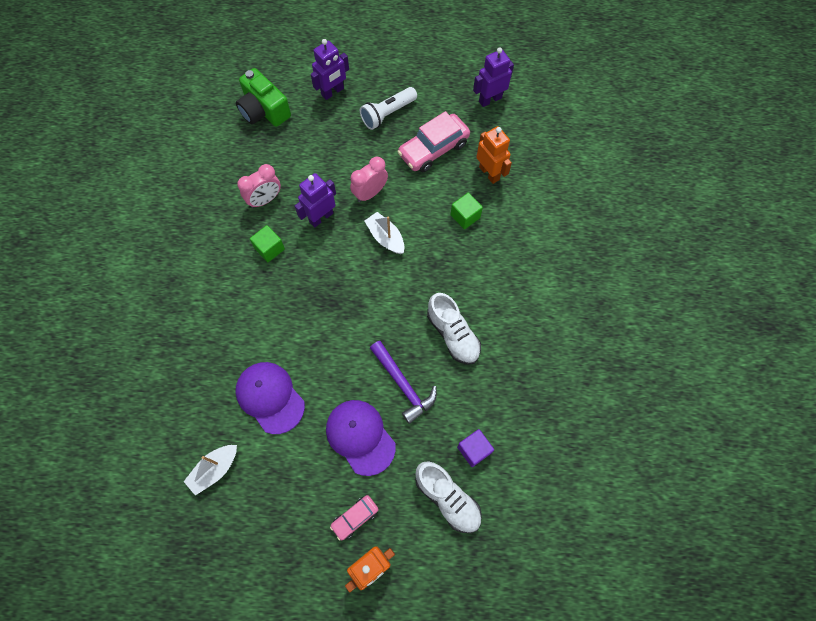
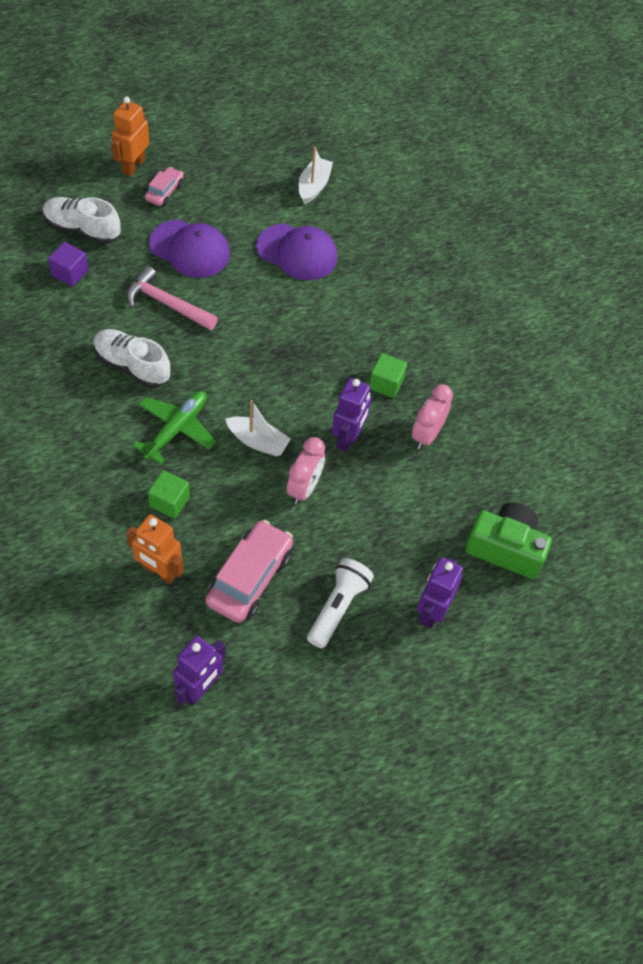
camera: 150 degrees right, 10 degrees down
(403, 385) = (166, 303): purple hammer -> pink hammer
(439, 268) = (176, 429): none -> green plane

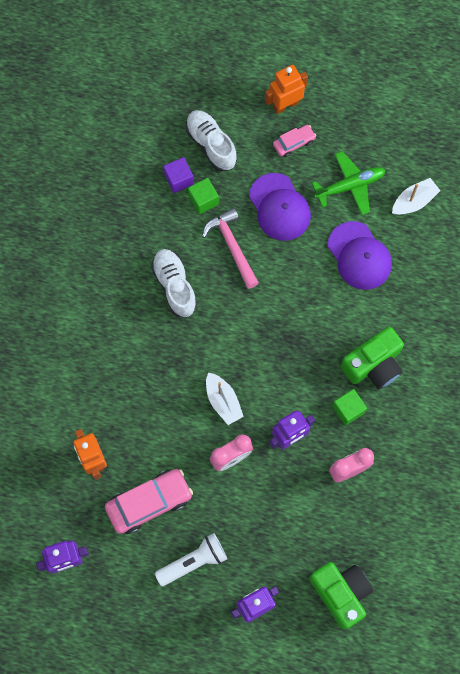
camera: 40 degrees right, 15 degrees up
(169, 502) = (133, 411): green cube -> green cube (203, 200)
(176, 429) = (173, 357): green plane -> green plane (350, 186)
(380, 334) = (373, 365): none -> green camera

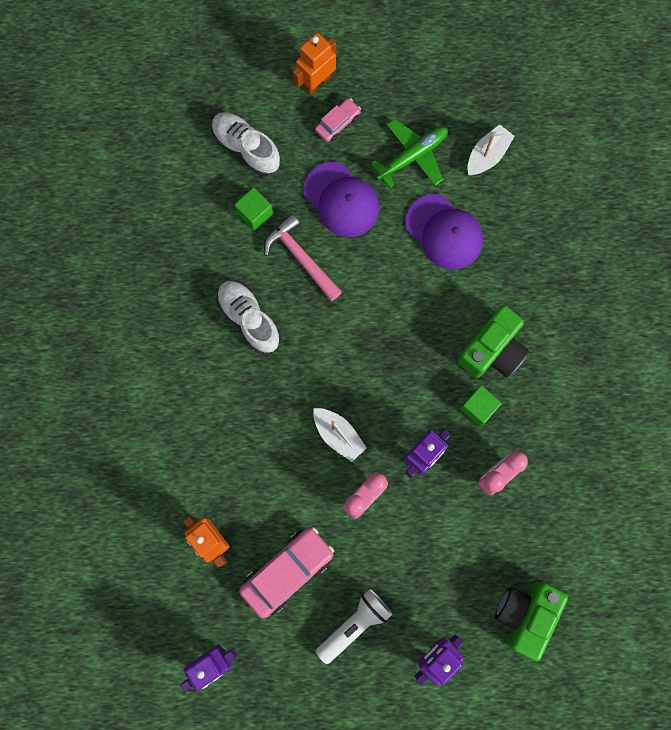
camera: 15 degrees left, 5 degrees up
(179, 179) = (221, 197): purple cube -> none
(341, 593) = (525, 615): green camera -> green camera turned 105 degrees counterclockwise

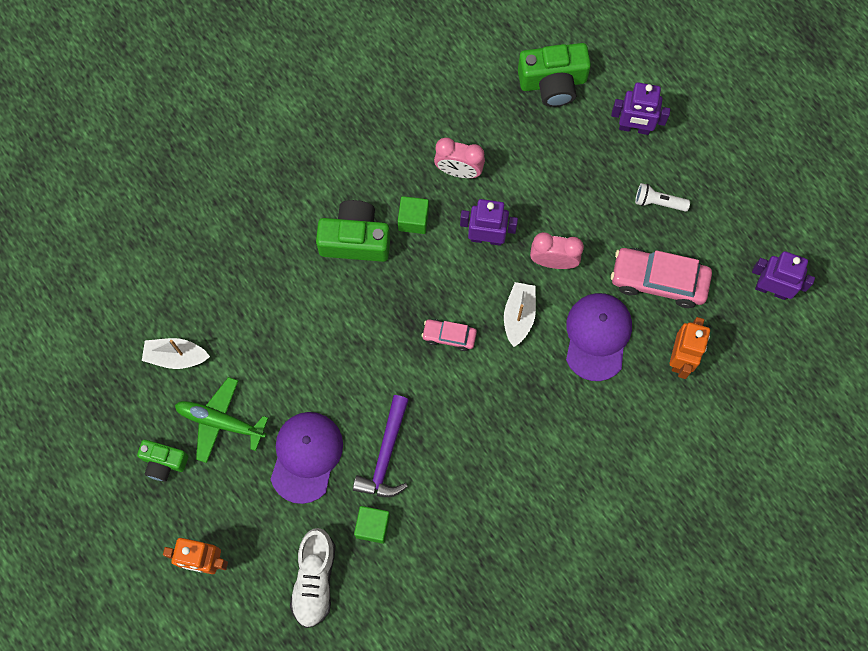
camera: 125 degrees left, 5 degrees down
(249, 319) = (474, 461): white shoe -> none
(300, 257) = (385, 455): pink hammer -> purple hammer
(337, 123) = (232, 512): pink car -> pink car (449, 336)
(354, 624) = (658, 202): white flashlight -> white flashlight, size x0.66
(410, 98) = (164, 462): none -> green camera
(444, 232) = (275, 347): purple cap -> purple cap (597, 336)

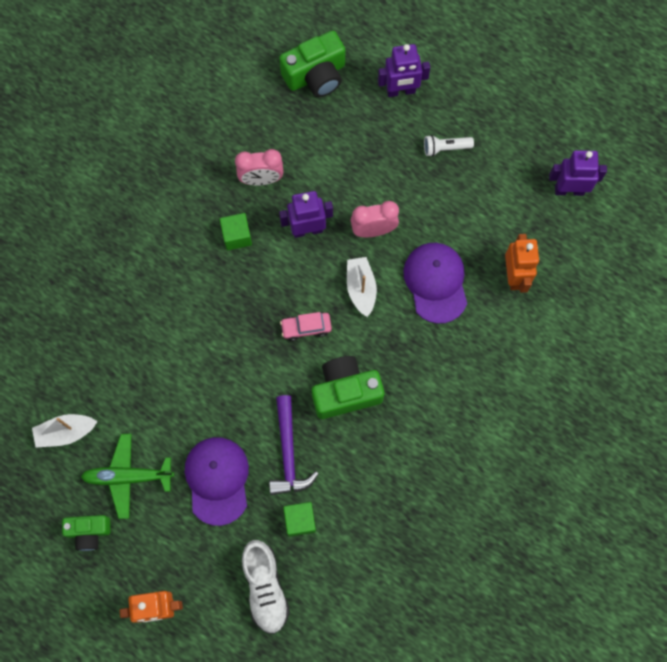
camera: 20 degrees left, 0 degrees up
(355, 239) = (191, 271): green camera -> green camera (345, 392)
(658, 281) = (470, 216): pink car -> none

